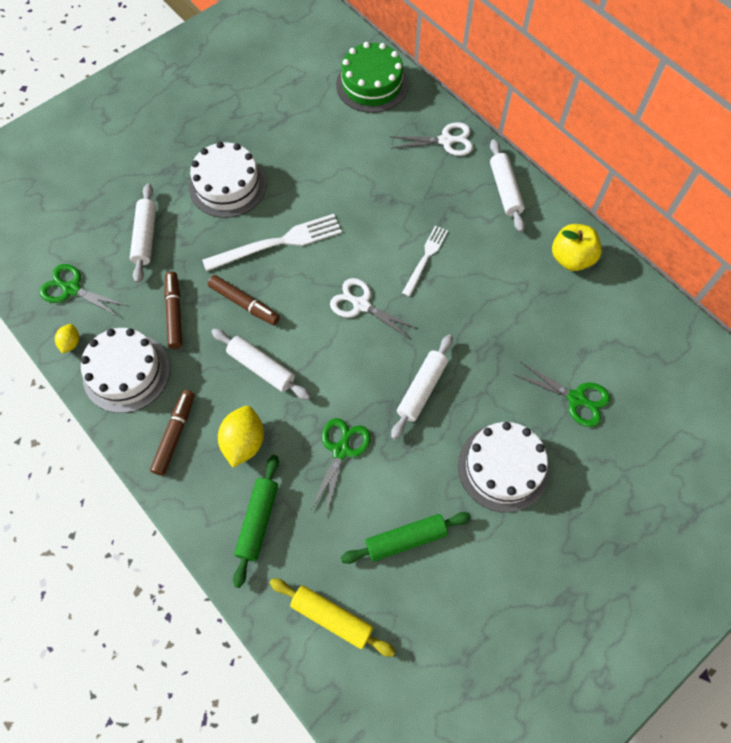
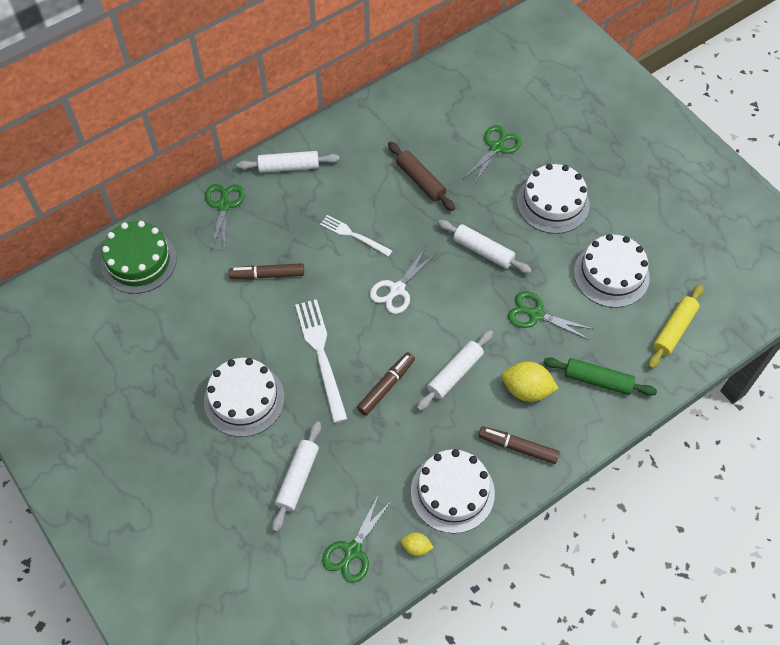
camera: 85 degrees left, 5 degrees down
(146, 237) = (297, 478): white rolling pin -> white rolling pin turned 75 degrees counterclockwise
(174, 313) = (391, 449): brown marker -> brown marker (267, 275)
(405, 539) = (611, 274): green rolling pin -> white cake
(446, 141) = (224, 205): white scissors -> green scissors
(510, 318) = (420, 180): none -> brown rolling pin
(571, 258) = (367, 130): yellow apple -> none

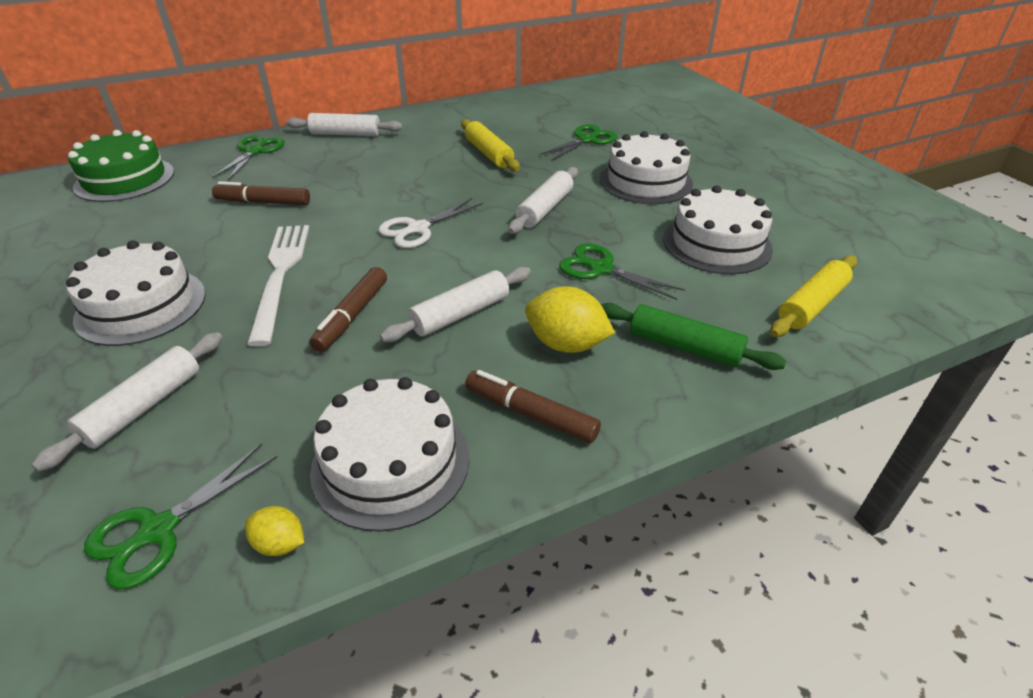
camera: 10 degrees right, 20 degrees down
(353, 235) = (388, 183): white fork -> none
(386, 386) = (352, 316): brown marker -> brown marker turned 150 degrees clockwise
(420, 180) = (489, 153): brown rolling pin -> yellow rolling pin
(483, 251) = (544, 209): white rolling pin -> white rolling pin turned 75 degrees clockwise

